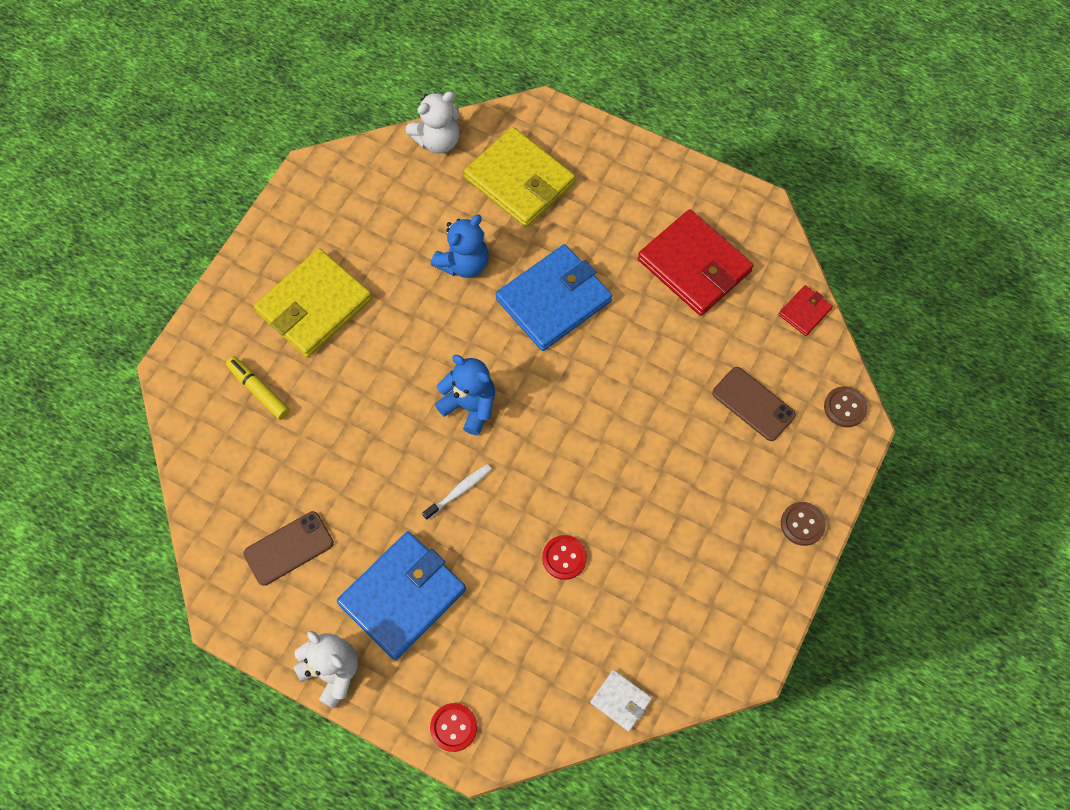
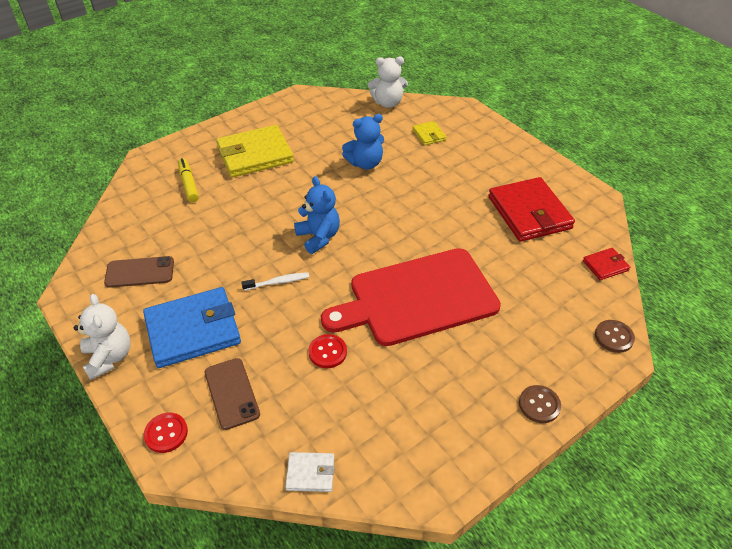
camera: 25 degrees right, 20 degrees down
(519, 180) = (429, 135): yellow wallet -> yellow wallet, size x0.47
(553, 300) = (414, 200): blue wallet -> none
(620, 701) = (310, 473): white wallet -> white wallet turned 60 degrees counterclockwise
(624, 444) = (417, 298): none -> red cutting board
(753, 404) = (535, 308): brown phone -> brown phone (231, 393)

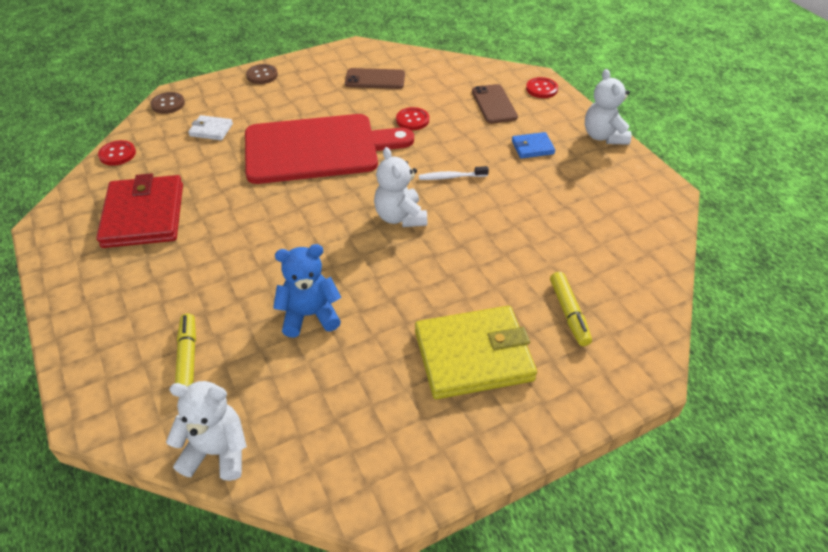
camera: 170 degrees left, 0 degrees up
(140, 272) = (600, 203): brown phone -> brown phone (375, 79)
(193, 330) = (532, 147): blue wallet -> blue wallet, size x0.47
(310, 473) = (438, 62): white wallet -> white wallet (211, 130)
(318, 237) = (400, 217): blue teddy bear -> white teddy bear
(429, 135) = (188, 358): yellow wallet -> yellow marker
(605, 265) = (117, 154): red wallet -> red button

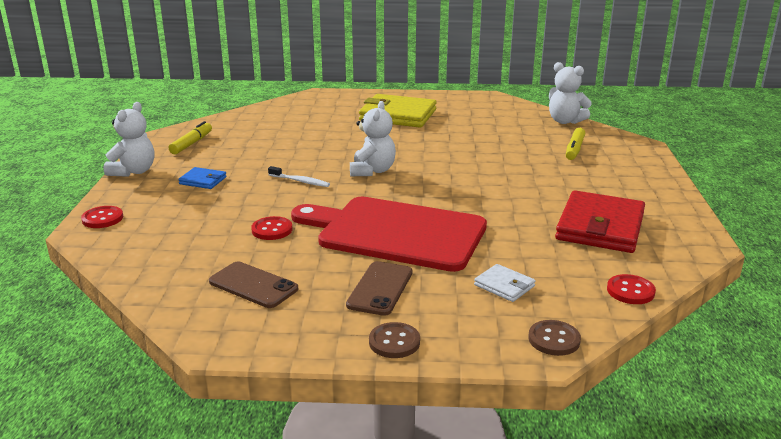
camera: 150 degrees left, 20 degrees down
(310, 315) = (483, 146): blue teddy bear -> none
(494, 104) = (172, 219): brown phone -> brown phone (380, 288)
(569, 313) = (323, 114): yellow marker -> yellow marker (192, 143)

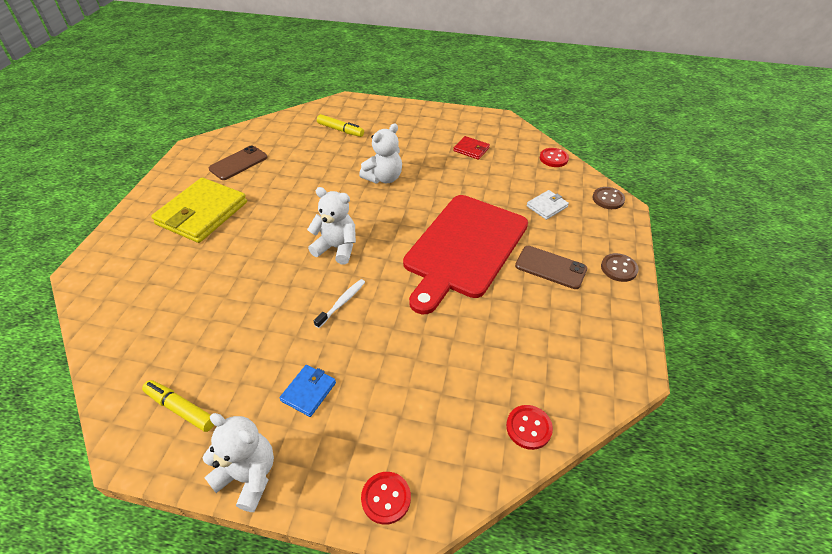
camera: 80 degrees left, 20 degrees up
(253, 285) = (545, 346): brown phone -> brown phone (238, 163)
(272, 230) = (445, 330): red button -> red button (528, 428)
(565, 121) = (280, 121): white teddy bear -> white teddy bear (384, 178)
(600, 227) = (471, 149): red wallet -> red wallet, size x0.47

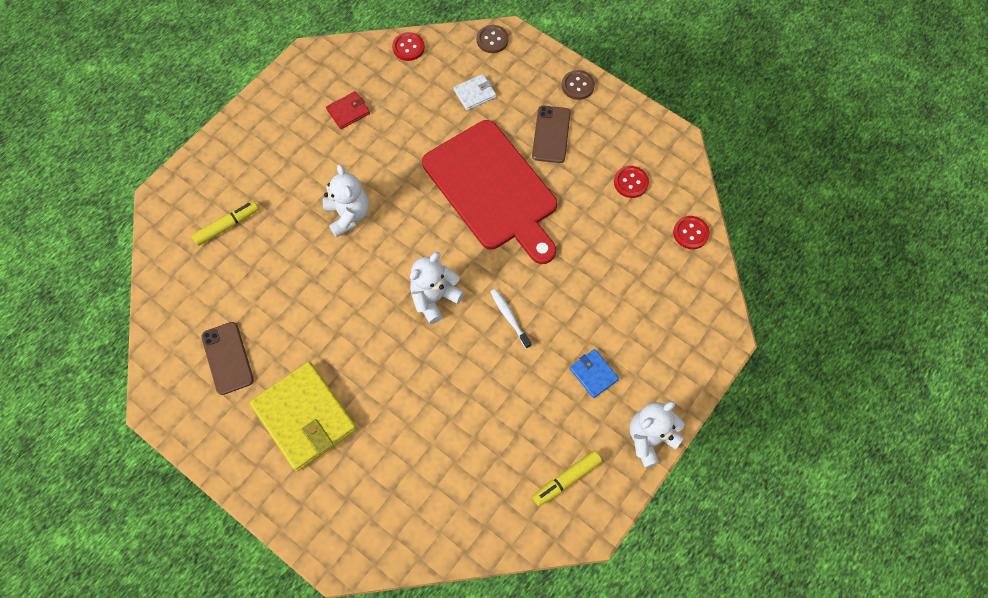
camera: 65 degrees left, 20 degrees up
(386, 498) = (704, 349): red button -> red button (631, 182)
(547, 206) = (474, 93): white wallet -> white wallet turned 75 degrees clockwise
(550, 267) = (551, 134): brown phone -> brown phone turned 45 degrees counterclockwise

